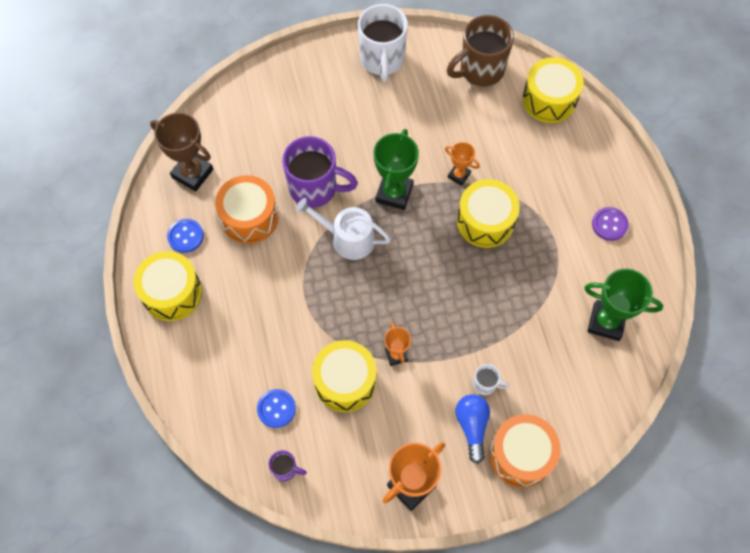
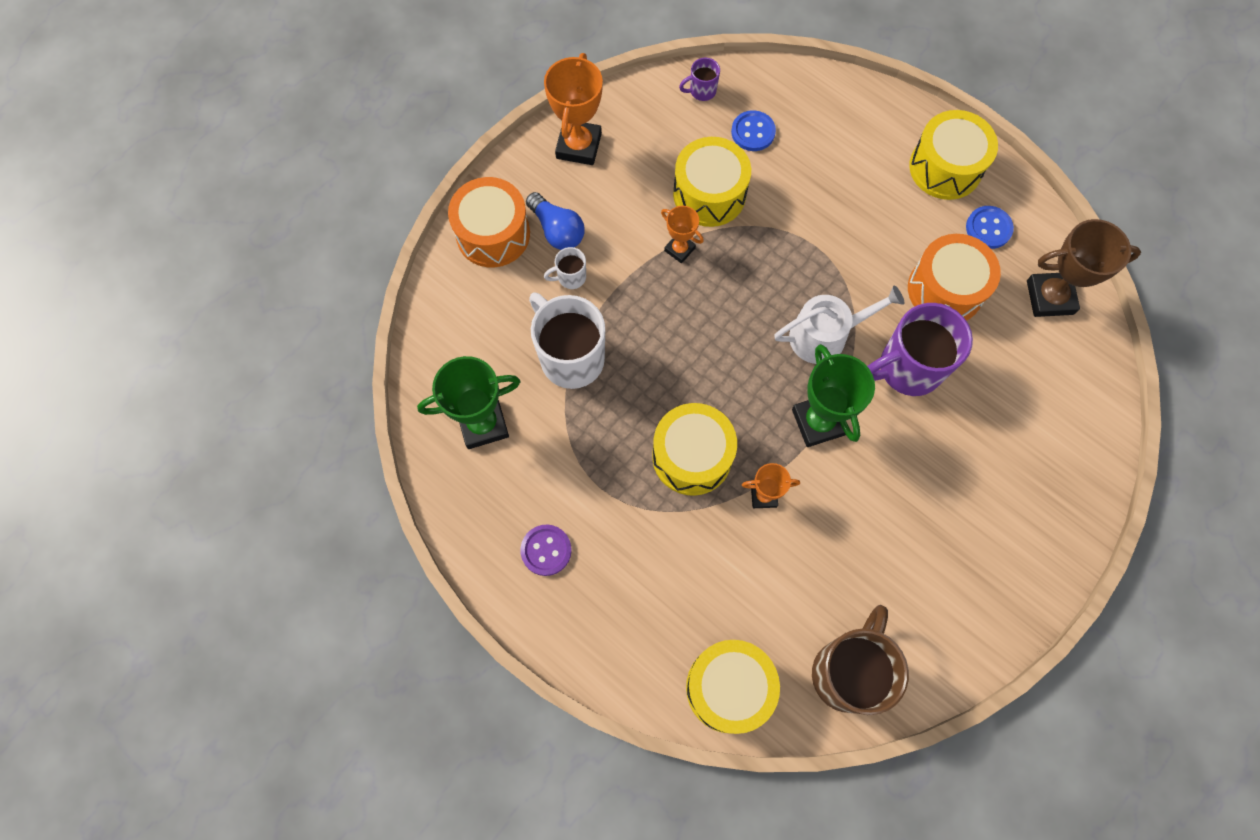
camera: 145 degrees right, 5 degrees up
(382, 60) = (979, 597): white mug -> white mug (570, 357)

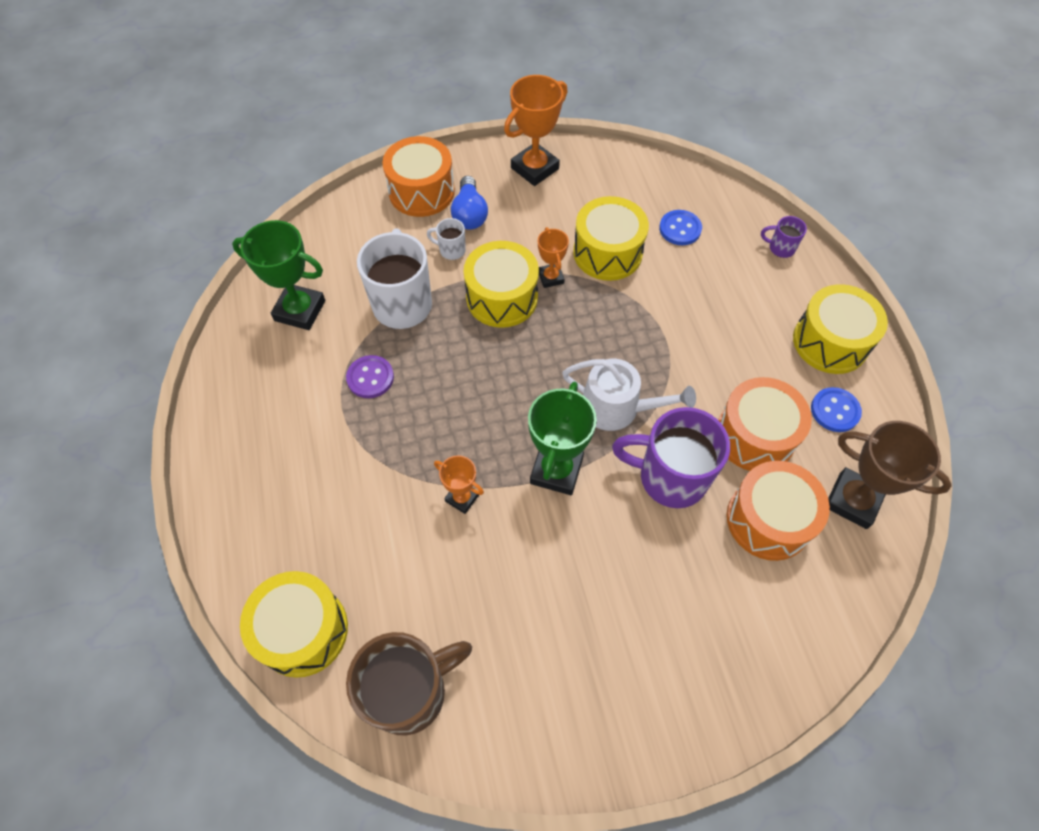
camera: 35 degrees right, 10 degrees down
(546, 550) = (262, 426): purple button -> purple button (370, 378)
(692, 456) = (431, 430): yellow drum -> yellow drum (502, 297)
(701, 91) = (661, 180): purple mug -> purple mug (780, 248)
(1002, 354) = (768, 520): none -> orange drum

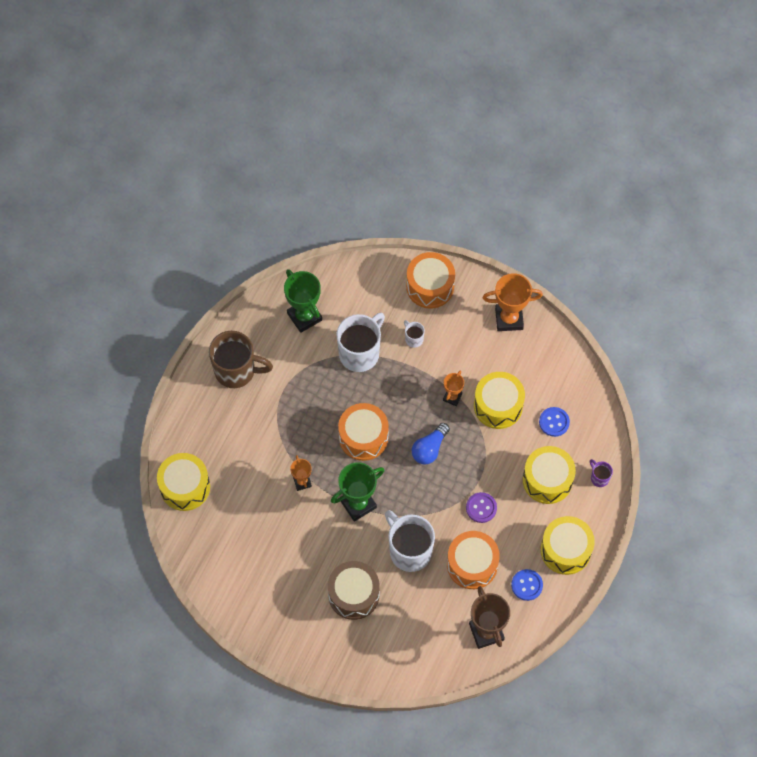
camera: 40 degrees right, 5 degrees up
(370, 378) = (309, 384): purple button -> purple button (481, 508)
(410, 692) = (209, 549): brown mug -> brown mug (236, 371)
(469, 214) = (444, 322): blue light bulb -> blue light bulb (429, 448)
(502, 297) = (415, 389): yellow drum -> yellow drum (547, 480)
(617, 408) = (417, 496): white watering can -> none
(659, 589) = (353, 594): none -> brown drum
(670, 477) = (409, 550): purple mug -> white mug
(768, 520) = (436, 607): orange drum -> orange drum (363, 437)

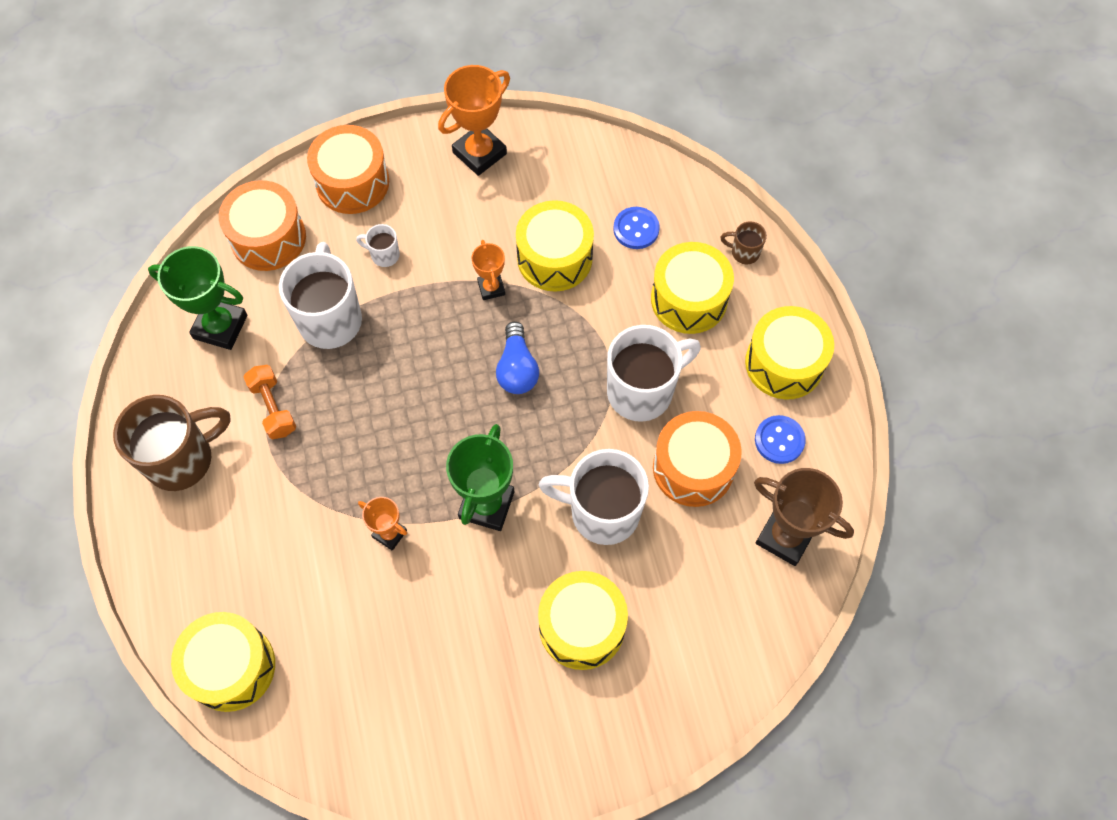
camera: 40 degrees left, 0 degrees up
(297, 378) = (273, 408): none -> orange dumbbell
(353, 594) = (582, 626): brown drum -> yellow drum
(363, 437) = (422, 417): orange drum -> orange drum (268, 238)
(481, 508) = (642, 391): purple button -> white mug
(599, 478) = (744, 252): purple mug -> brown mug

